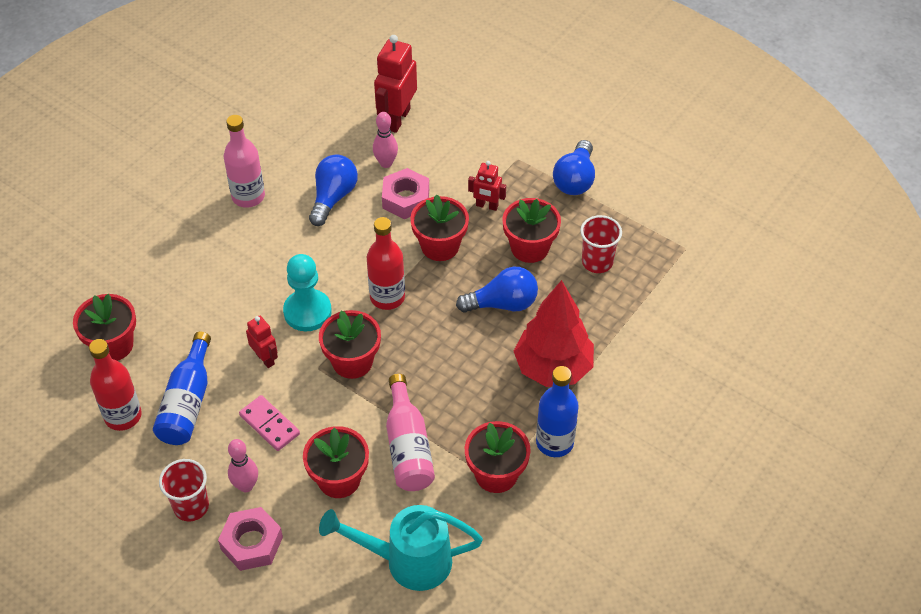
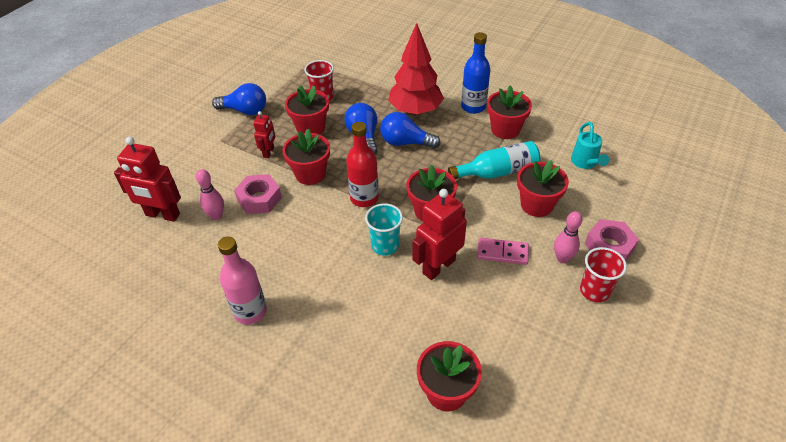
camera: 95 degrees left, 5 degrees down
(123, 416) = (524, 363): red bottle -> none
(187, 403) = (496, 314): blue bottle -> none
(265, 358) = (438, 266): red robot -> red robot, size x1.79
(269, 425) = (502, 253): pink domino -> pink domino turned 60 degrees clockwise
(307, 312) = (385, 245): turquoise pawn -> turquoise cup
(333, 197) = (255, 246): blue light bulb -> blue light bulb (405, 142)
(407, 561) = (585, 163): turquoise watering can -> turquoise watering can, size x0.61
(408, 447) = (497, 172): pink bottle -> turquoise bottle

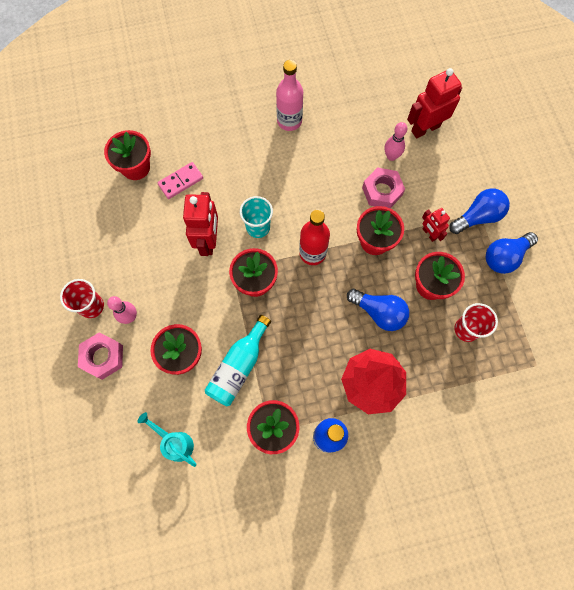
camera: 135 degrees right, 25 degrees up
(405, 142) = (340, 336): blue light bulb -> blue light bulb (477, 217)
(502, 253) = (175, 287): pink domino -> pink domino (180, 181)

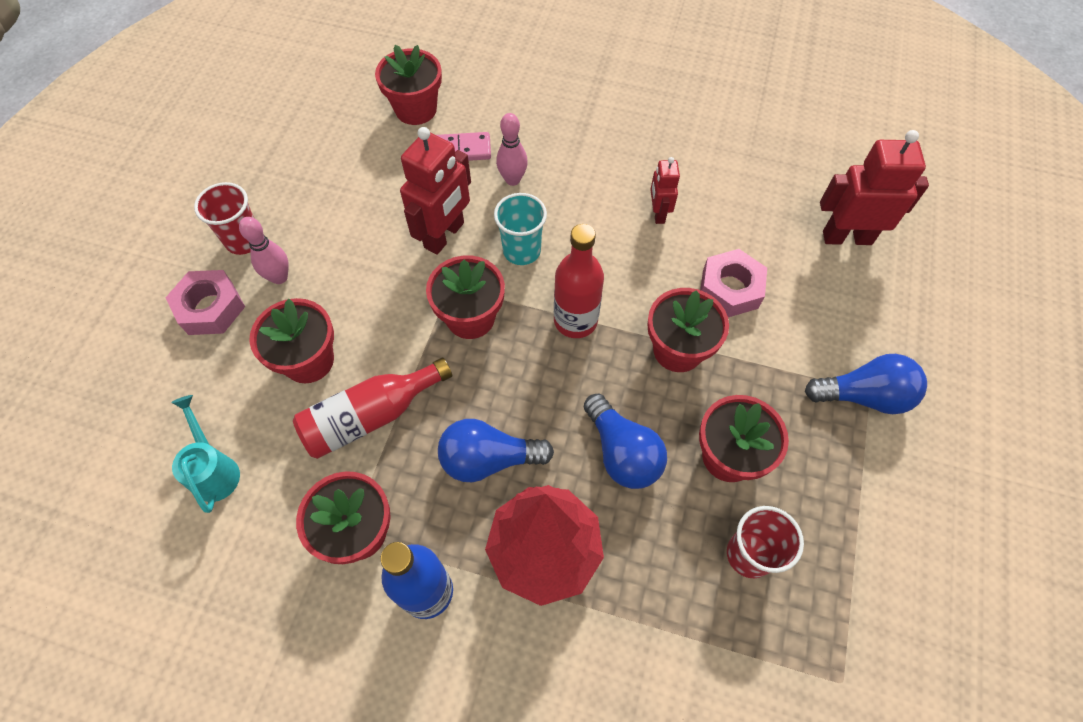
camera: 30 degrees right, 10 degrees down
(239, 366) = (371, 416): turquoise bottle -> red bottle
(289, 121) = (651, 143): pink bottle -> none
(391, 156) = (772, 250): pink bowling pin -> pink bowling pin (512, 180)
(429, 234) = (769, 381): red robot -> red robot (658, 213)
(504, 257) = (877, 477): blue light bulb -> blue light bulb (488, 459)

